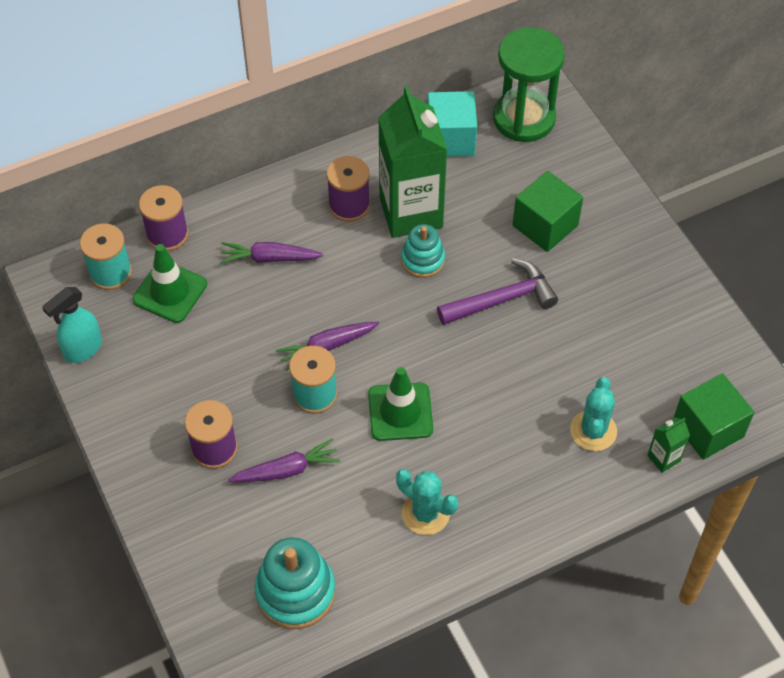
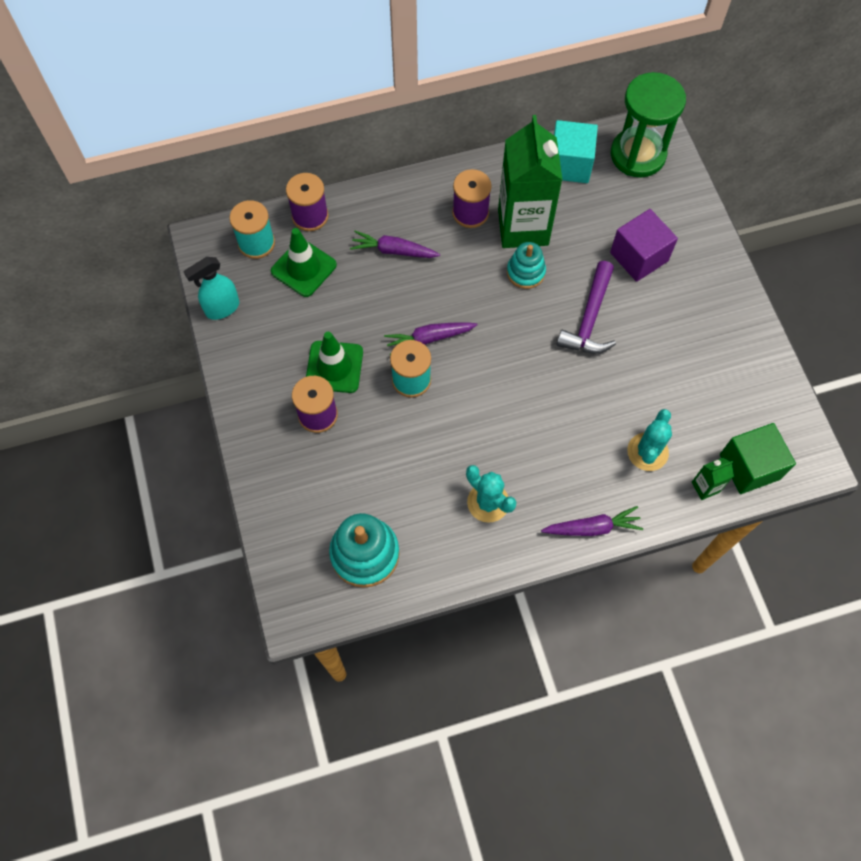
camera: 10 degrees right, 10 degrees up
(286, 470) = (376, 444): purple carrot -> purple carrot (592, 527)
(400, 412) = (482, 407): green traffic cone -> green traffic cone (334, 367)
(502, 299) = (589, 319): purple hammer -> purple hammer turned 120 degrees clockwise
(545, 225) = (639, 257): green cube -> purple cube

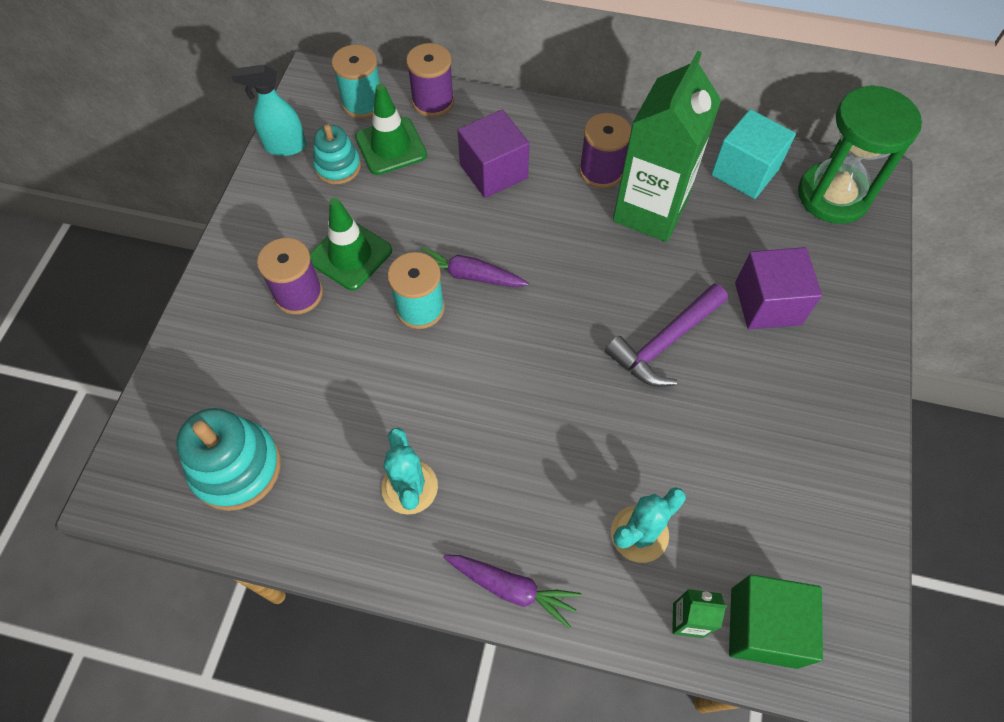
camera: 30 degrees right, 5 degrees down
(394, 251) = (493, 171): purple carrot -> purple cube
(525, 272) = (622, 258): turquoise stacking toy -> turquoise stacking toy (338, 167)

